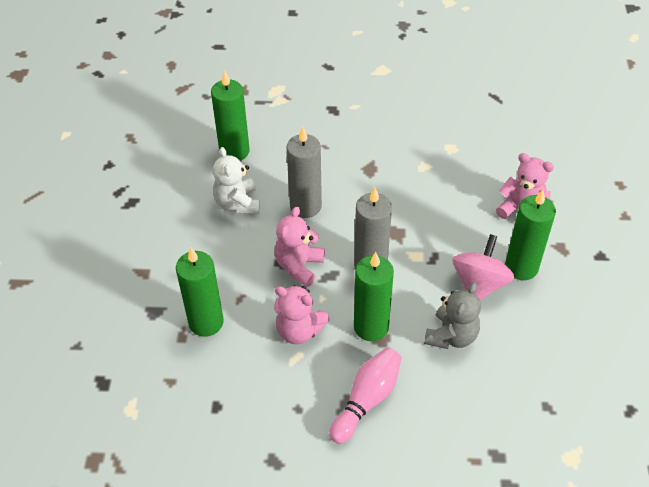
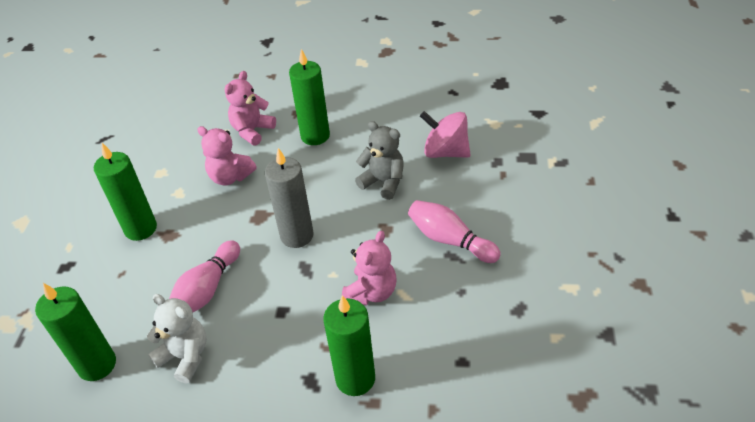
camera: 85 degrees left, 5 degrees down
(237, 203) = (185, 356): white teddy bear -> white teddy bear turned 135 degrees counterclockwise
(299, 266) = (289, 294): pink teddy bear -> pink teddy bear (230, 177)
(305, 206) = (207, 290): grey candle -> pink bowling pin
(371, 327) = (370, 236): green candle -> green candle (140, 229)
(479, 284) = (330, 162): pink spinning top -> pink spinning top (445, 152)

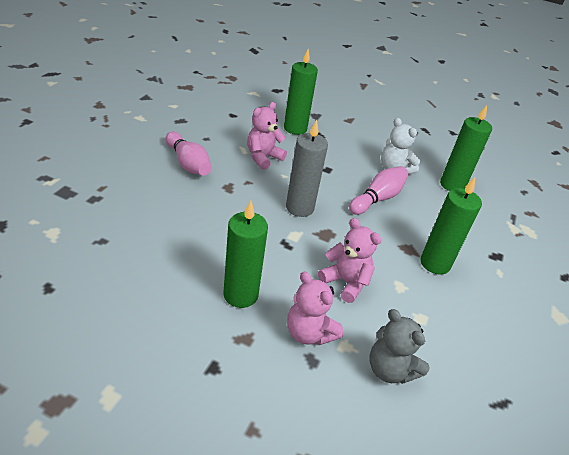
camera: 170 degrees left, 5 degrees down
(252, 131) = (309, 333): pink teddy bear -> pink teddy bear turned 90 degrees clockwise
(383, 182) = (204, 220): grey teddy bear -> grey teddy bear (390, 369)
(445, 152) = (128, 224): pink spinning top -> none

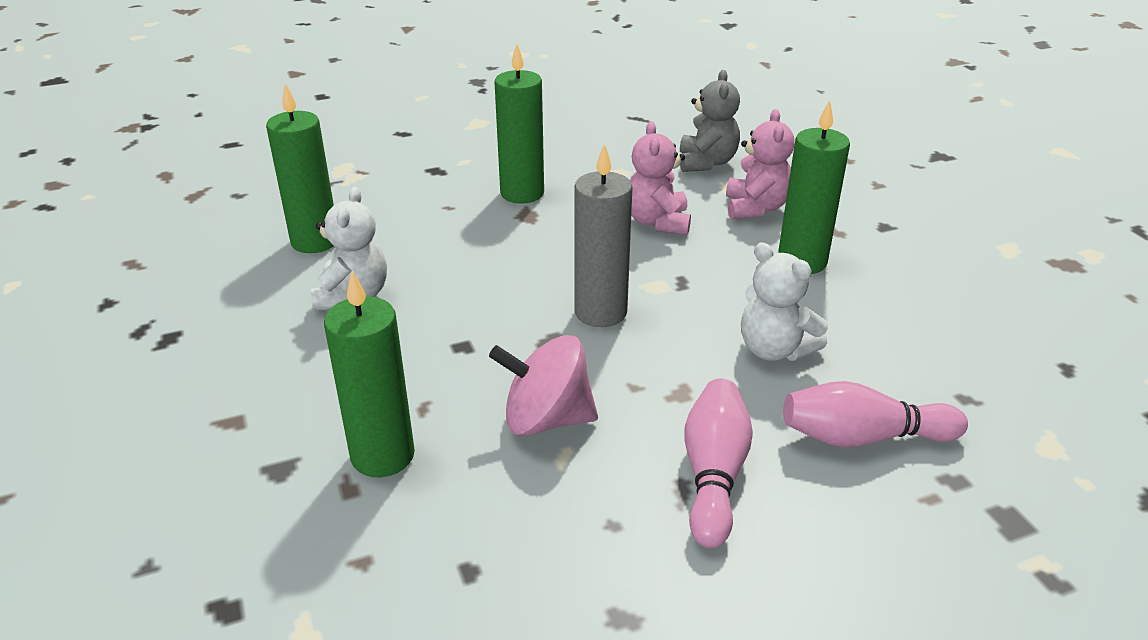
camera: 130 degrees left, 5 degrees down
(208, 225) = (774, 349): none -> white teddy bear
(263, 157) = (546, 419): pink teddy bear -> pink spinning top
(377, 198) = (461, 274): pink bowling pin -> pink bowling pin (863, 437)

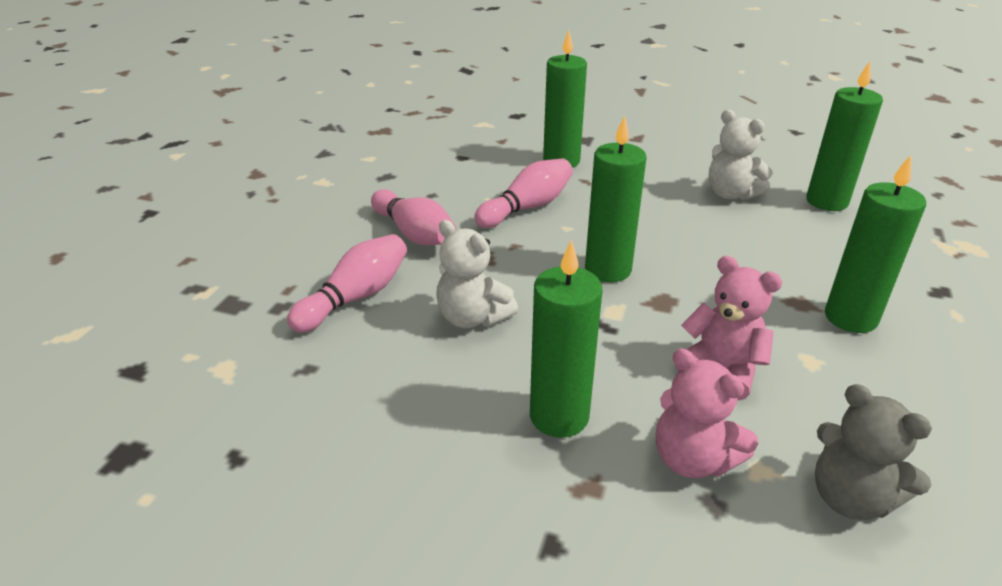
camera: 130 degrees right, 0 degrees up
(546, 419) = (527, 207): pink spinning top -> pink bowling pin
(600, 312) = (608, 270): grey candle -> green candle
(774, 349) = (472, 317): white teddy bear -> white teddy bear turned 135 degrees counterclockwise

